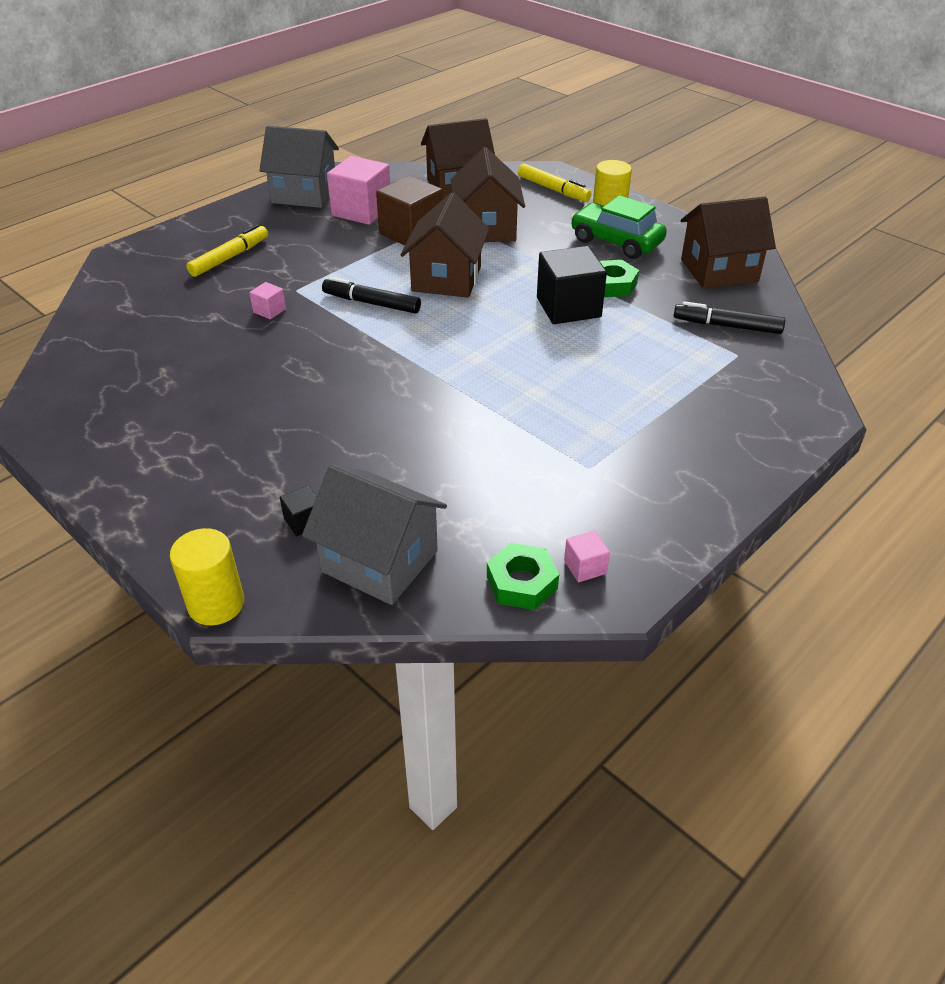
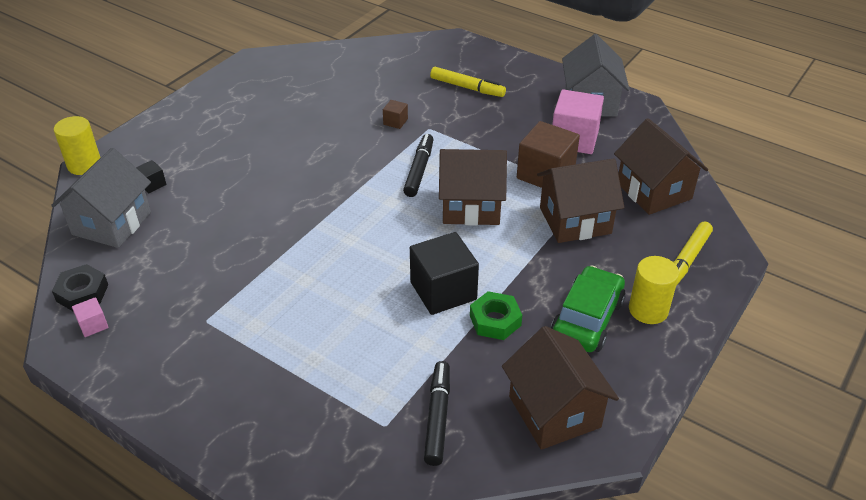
camera: 80 degrees right, 0 degrees up
(269, 310) = (395, 122): pink cube -> brown cube
(521, 583) = (82, 293): green nut -> black nut

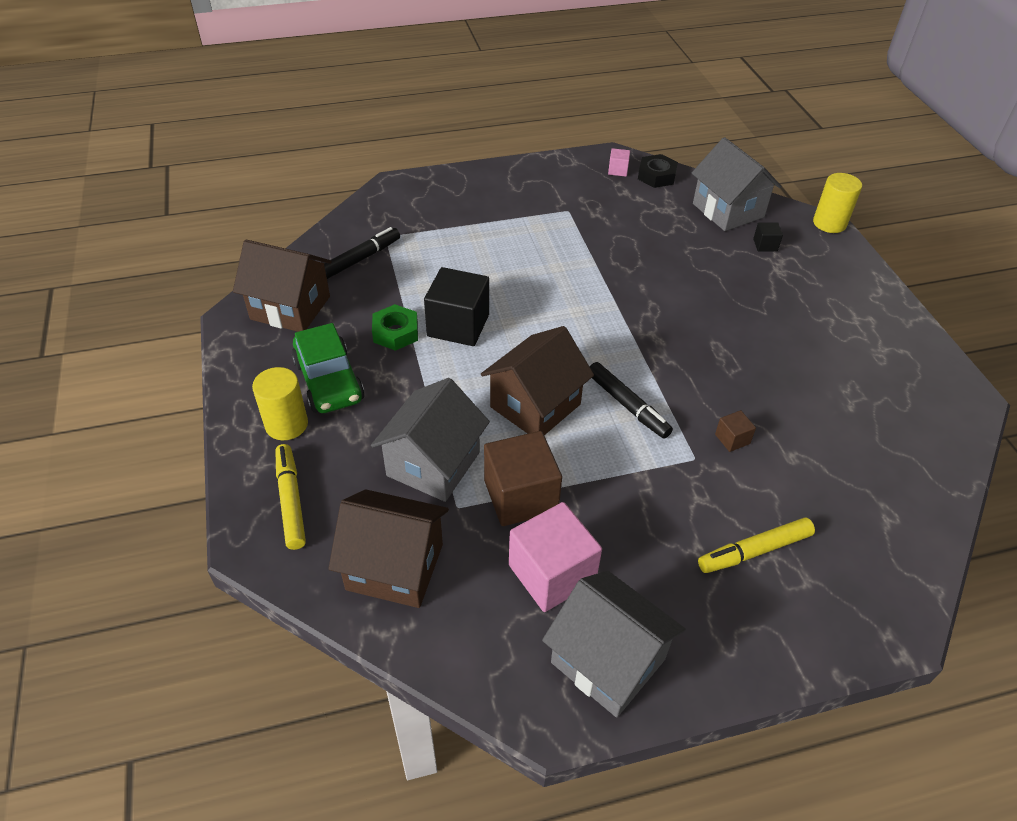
camera: 130 degrees right, 5 degrees up
(437, 417) = (361, 259): black marker -> black marker turned 90 degrees counterclockwise
(575, 220) = (433, 464): brown house -> grey house

